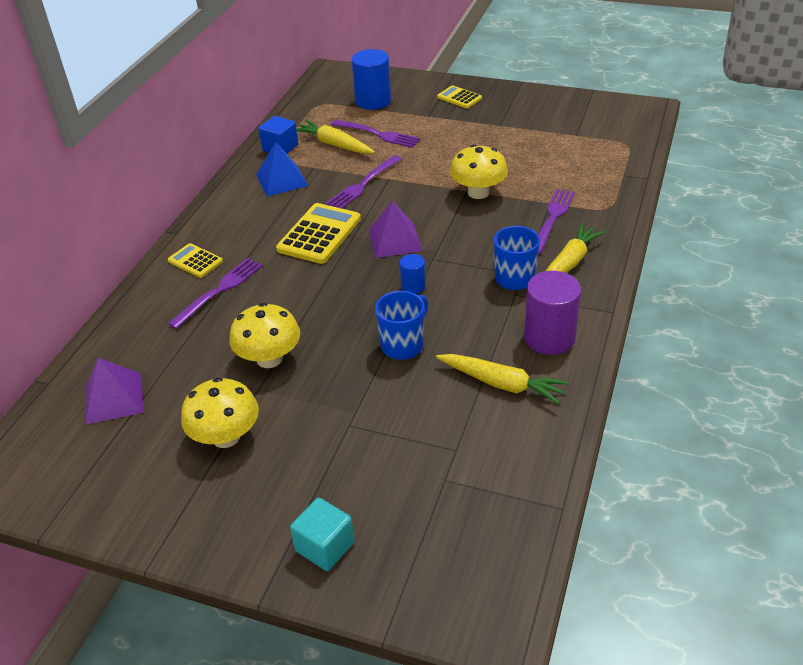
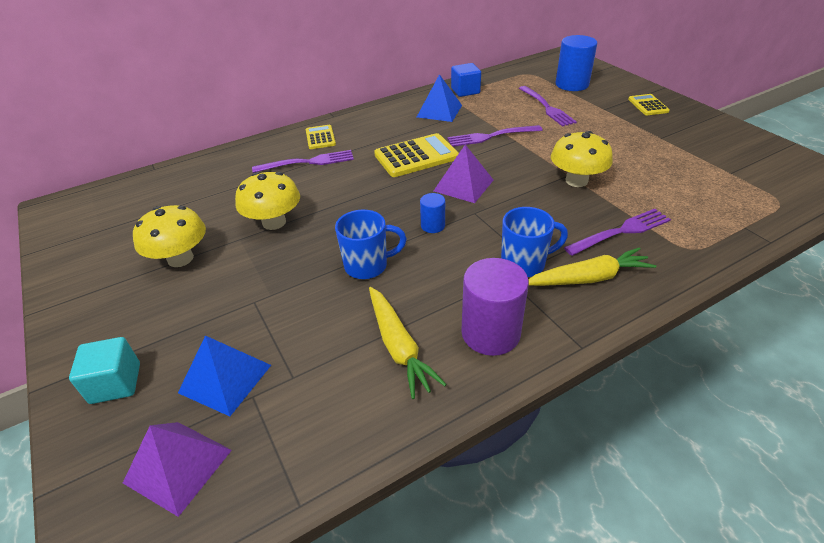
camera: 40 degrees right, 0 degrees up
(114, 398) = (167, 196): purple pyramid -> purple pyramid (178, 466)
(334, 144) = (505, 102): yellow carrot -> none
(408, 484) = (225, 378): none -> blue pyramid

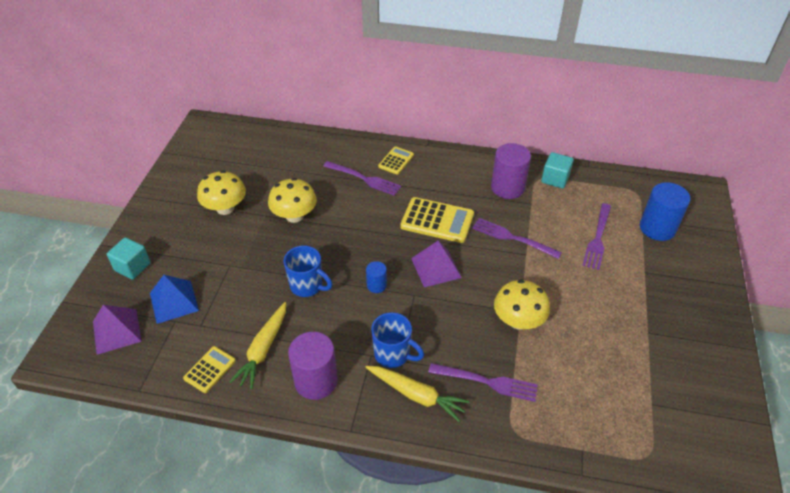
camera: 40 degrees right, 5 degrees up
(439, 111) = (507, 187): blue pyramid -> purple cylinder
(465, 91) = (555, 179): blue cube -> turquoise cube
(648, 105) = (691, 294): yellow calculator -> yellow calculator (210, 369)

